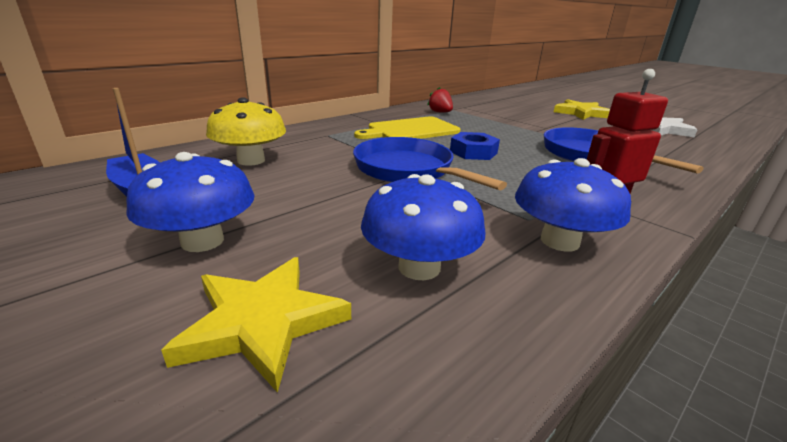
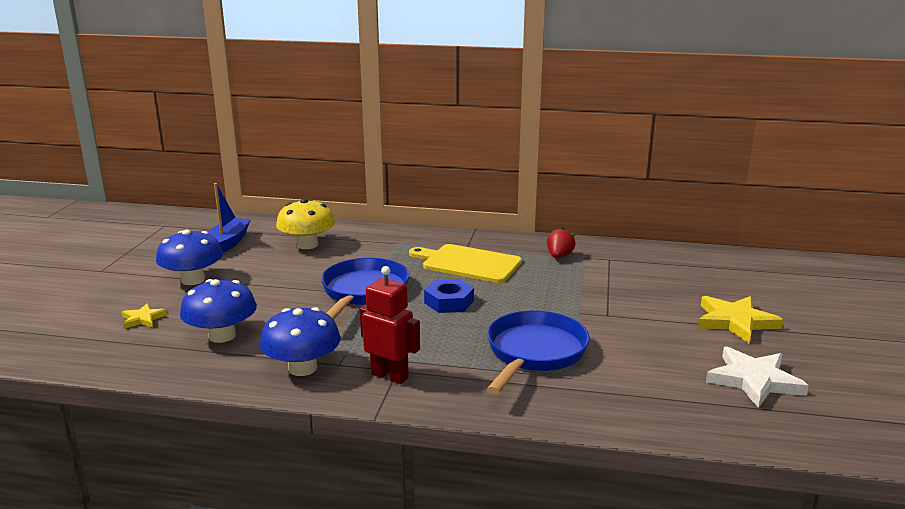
camera: 55 degrees right, 5 degrees down
(262, 322) = (143, 319): yellow star -> yellow star, size x0.54

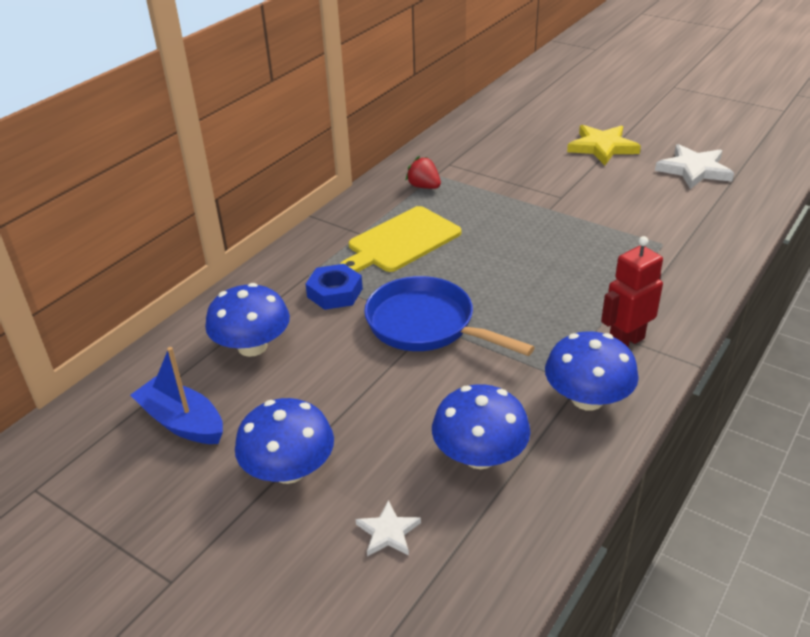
camera: 65 degrees left, 15 degrees up
(143, 319) = (388, 532): yellow star -> white star
(307, 245) = (252, 346): yellow mushroom -> blue mushroom
(449, 302) = (486, 273): blue nut -> blue nut (335, 293)
(534, 353) = (614, 251): blue pan -> none

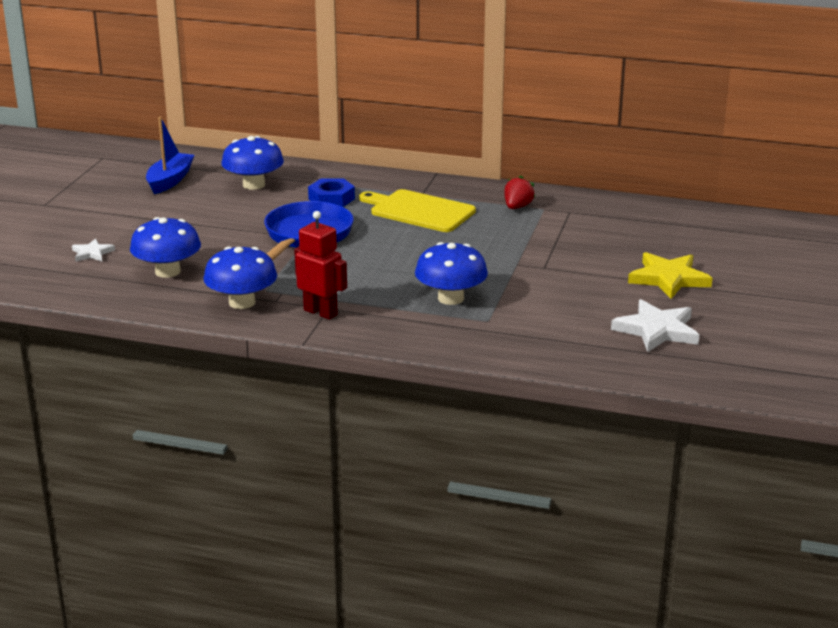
camera: 70 degrees right, 10 degrees down
(289, 470) = (137, 217): blue mushroom -> blue mushroom (451, 298)

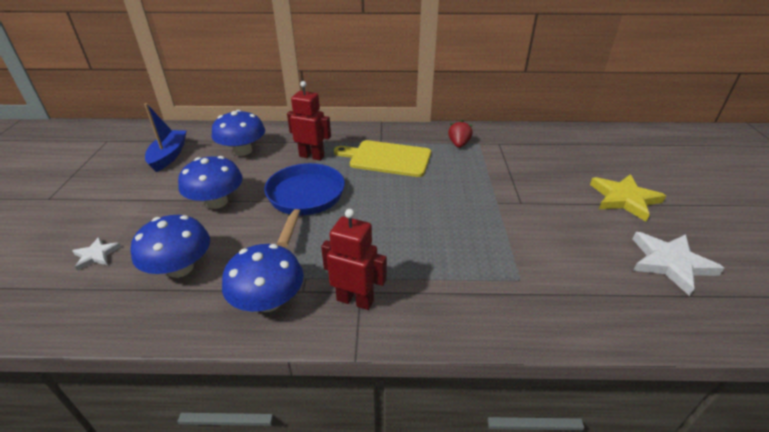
camera: 15 degrees left, 10 degrees up
(331, 199) = (312, 156): blue nut -> red robot
(451, 298) = (468, 255): blue mushroom -> blue mushroom (216, 202)

